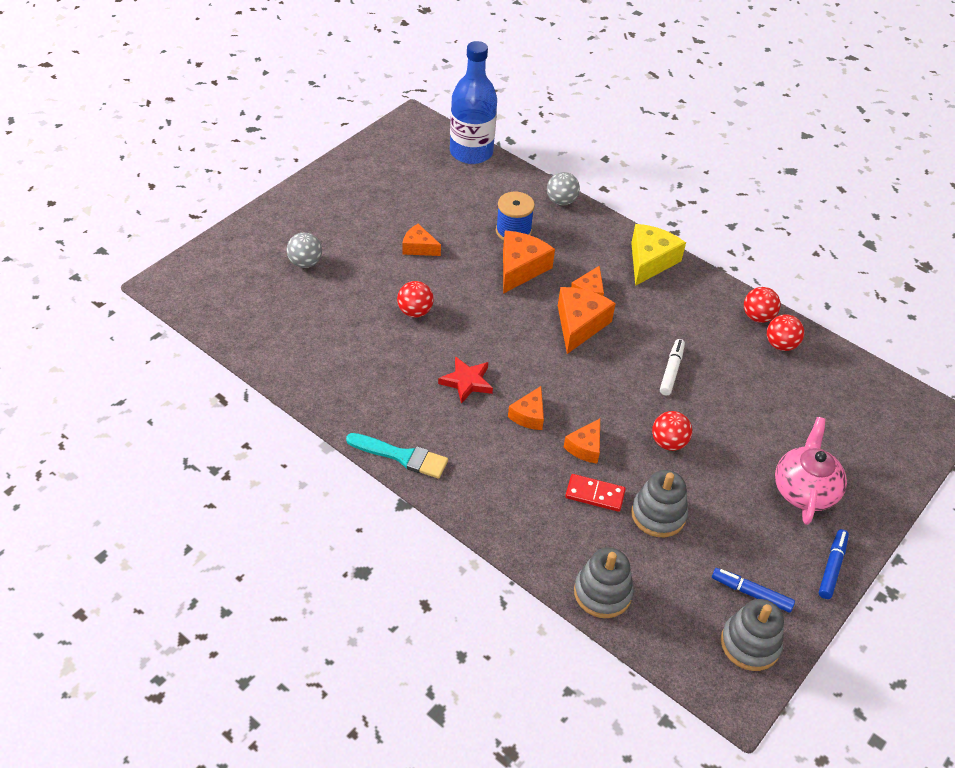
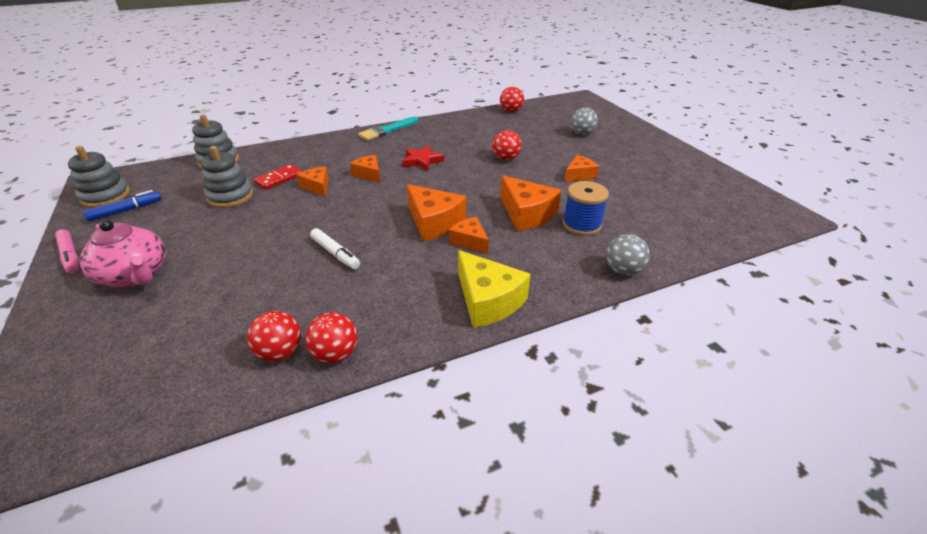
camera: 120 degrees right, 10 degrees down
(471, 152) = (726, 235): blue bottle -> none
(668, 442) = (273, 223): red ball -> red ball (511, 111)
(832, 567) = (70, 256): blue marker -> pink marker

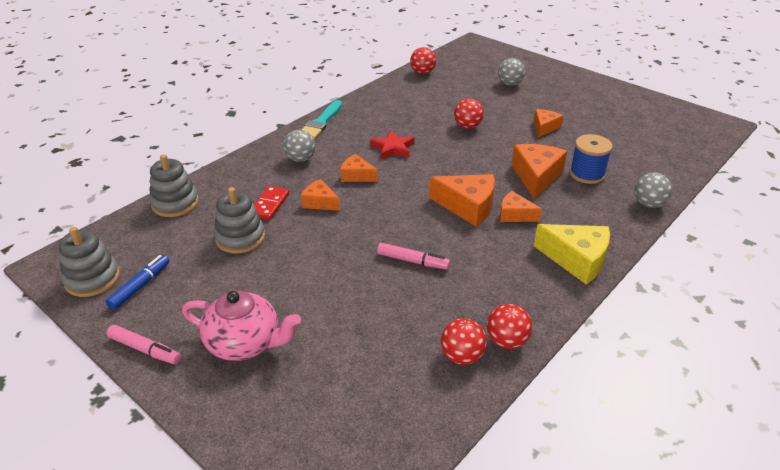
camera: 25 degrees left, 0 degrees up
(335, 253) = (413, 261): white marker -> pink marker
(341, 152) = (300, 159): none -> grey ball
(526, 214) = (536, 176): orange cheese -> orange cheese turned 105 degrees counterclockwise

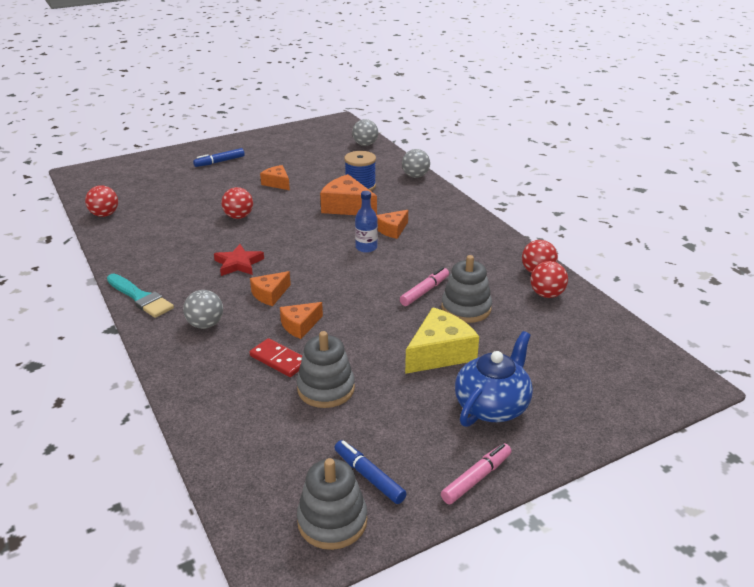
camera: 70 degrees left, 5 degrees down
(175, 203) = (219, 434): grey stacking toy -> grey stacking toy (466, 308)
(245, 343) = (492, 406): pink teapot -> blue teapot
(468, 207) = (366, 247): orange cheese -> blue bottle
(509, 84) = (185, 178): grey ball -> grey ball (365, 144)
(554, 89) = (219, 162): none -> blue marker
(576, 260) = (463, 221): yellow cheese -> yellow cheese (440, 353)

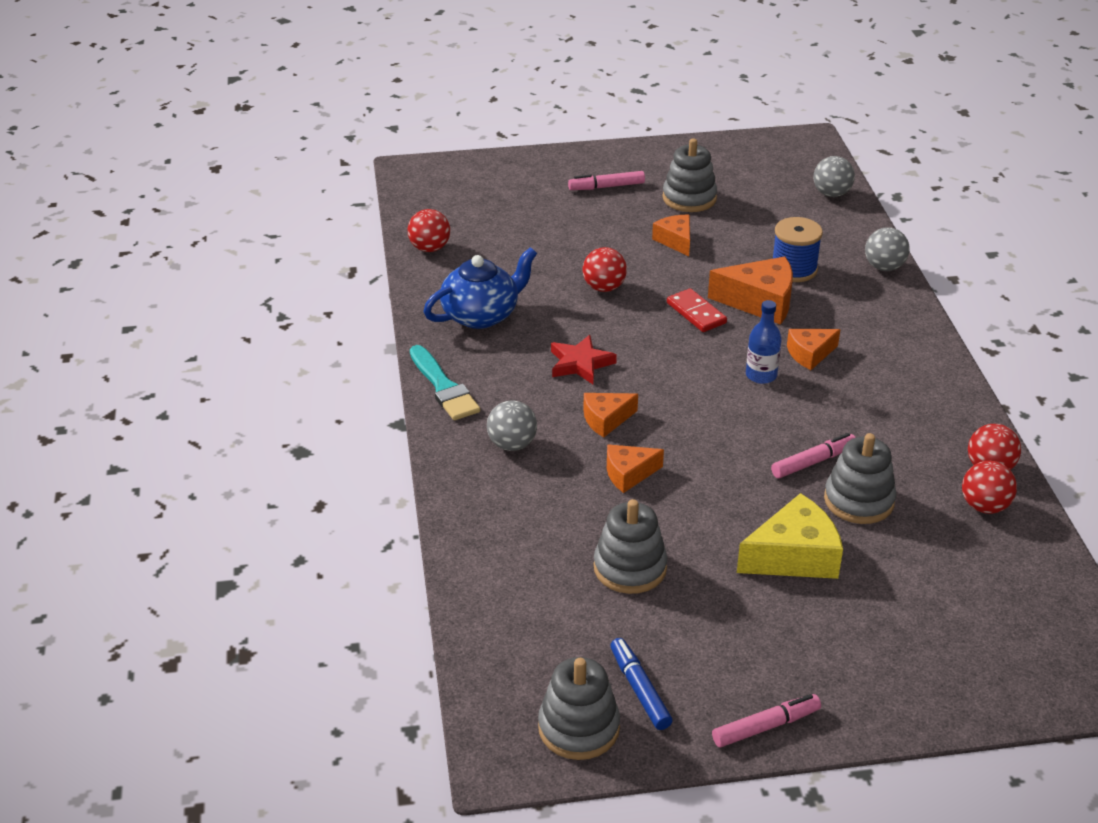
camera: 20 degrees right, 5 degrees up
(219, 162) = (606, 187): blue marker -> pink marker
(277, 160) = (689, 198): none -> grey stacking toy
(279, 360) = (586, 515): red domino -> red domino (696, 313)
(347, 207) = (760, 302): orange cheese -> orange cheese turned 135 degrees clockwise
(492, 406) = (829, 644): blue teapot -> blue teapot (481, 315)

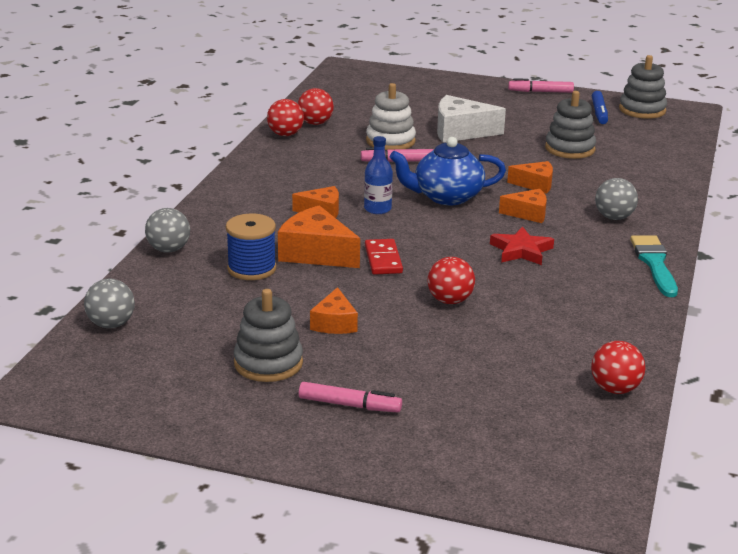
camera: 155 degrees left, 10 degrees down
(481, 315) = (590, 308): blue teapot -> blue teapot (446, 197)
(794, 556) = (460, 132): yellow cheese -> white cheese
(859, 500) = (390, 141): grey stacking toy -> white stacking toy

